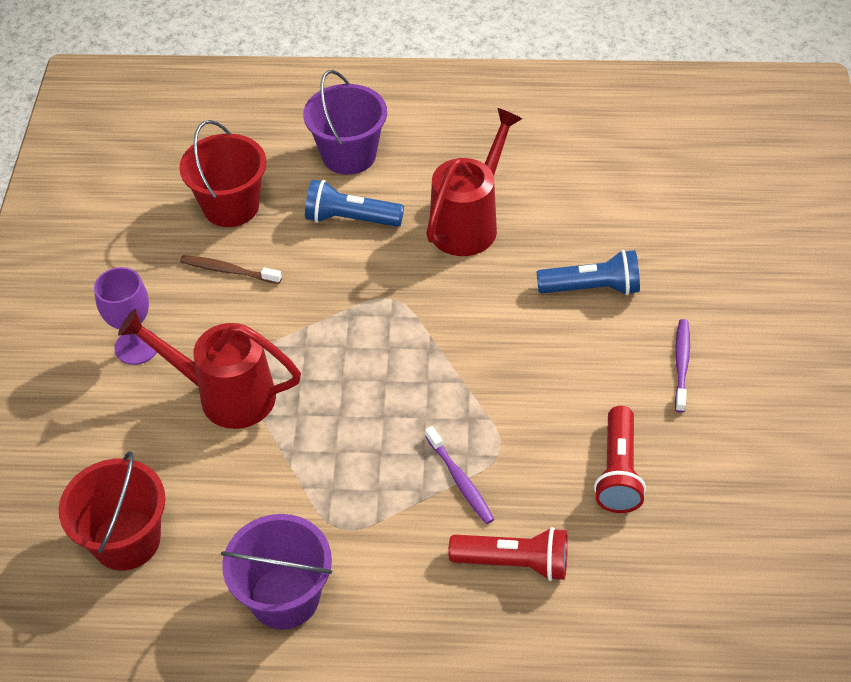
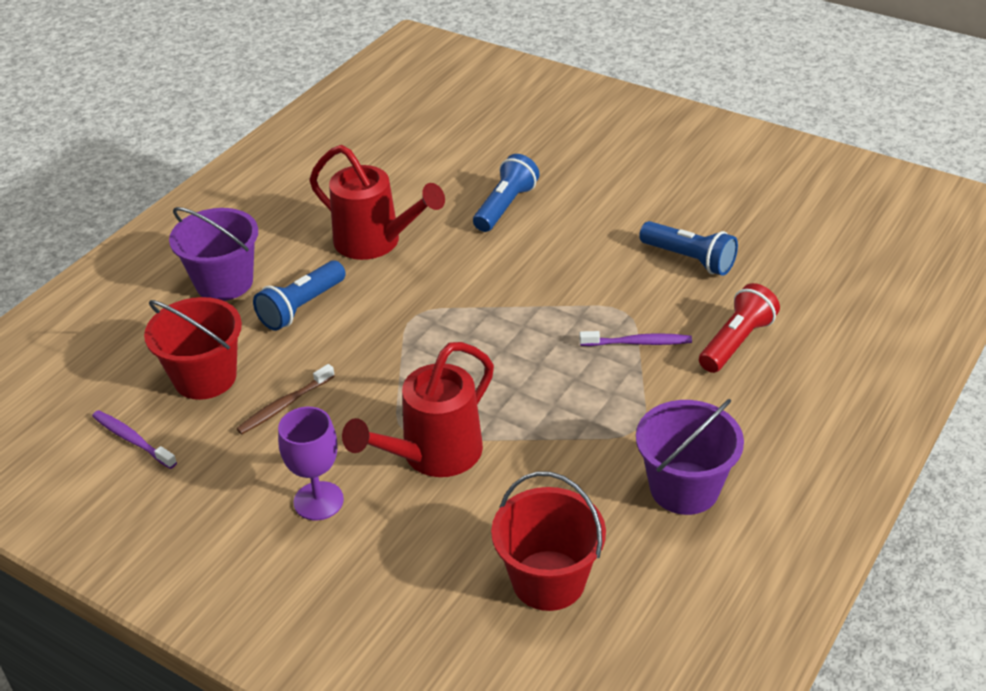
camera: 60 degrees left, 10 degrees down
(469, 222) = (375, 242): red watering can -> red watering can turned 150 degrees clockwise
(618, 472) = (689, 259): red flashlight -> blue flashlight
(681, 364) = (615, 193): purple toothbrush -> purple toothbrush (132, 440)

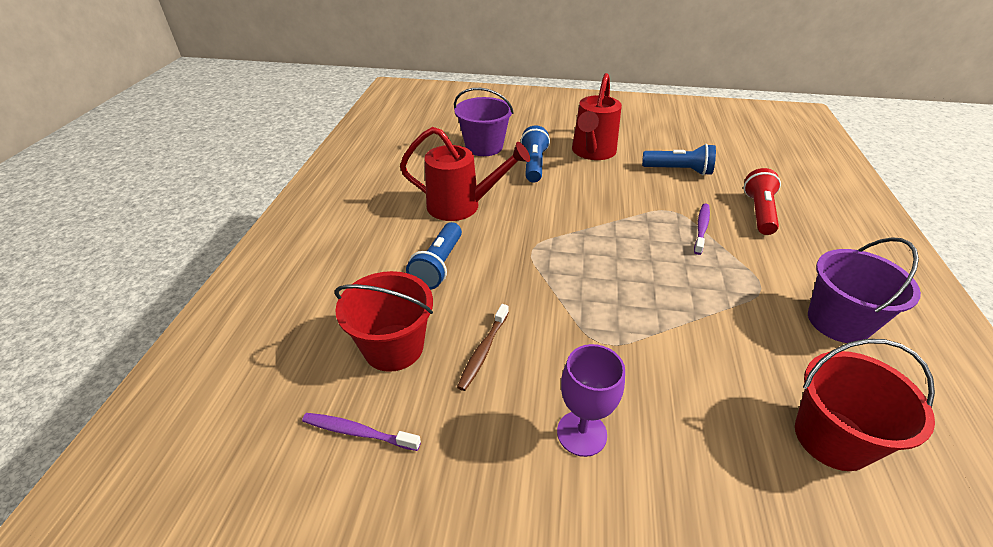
camera: 25 degrees left, 0 degrees up
(224, 282) = (359, 262): purple bucket -> purple bucket (484, 147)
(432, 455) = (640, 356): red watering can -> red watering can (592, 152)
(638, 343) = (701, 228): purple toothbrush -> purple toothbrush turned 45 degrees counterclockwise

